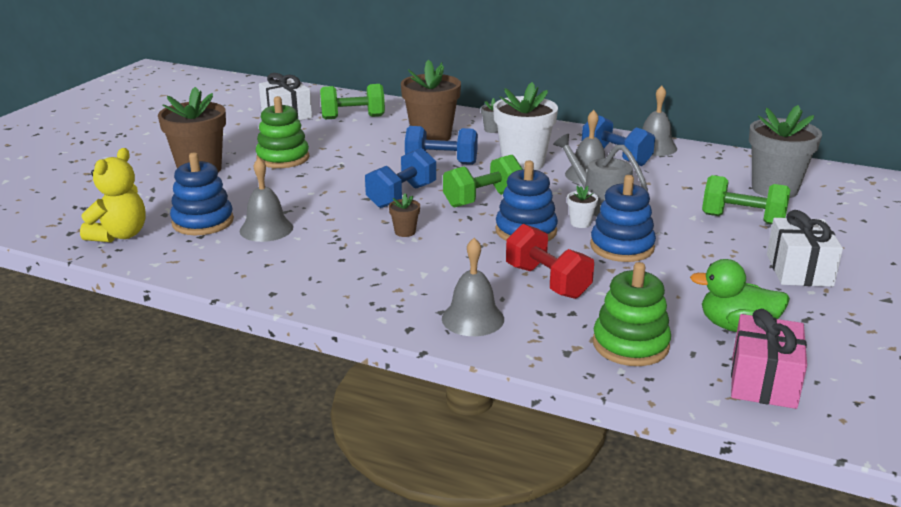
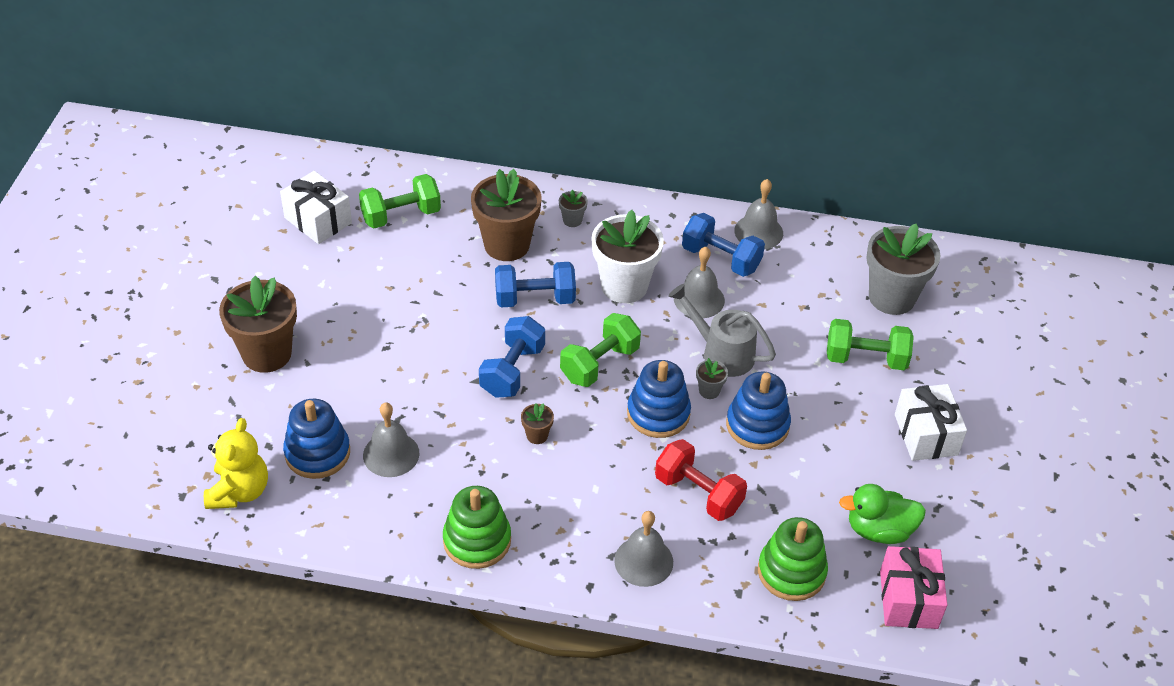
camera: 15 degrees left, 20 degrees up
(283, 158) = (353, 316): green stacking toy -> green stacking toy (477, 540)
(580, 223) = (709, 391): white flower pot -> grey flower pot

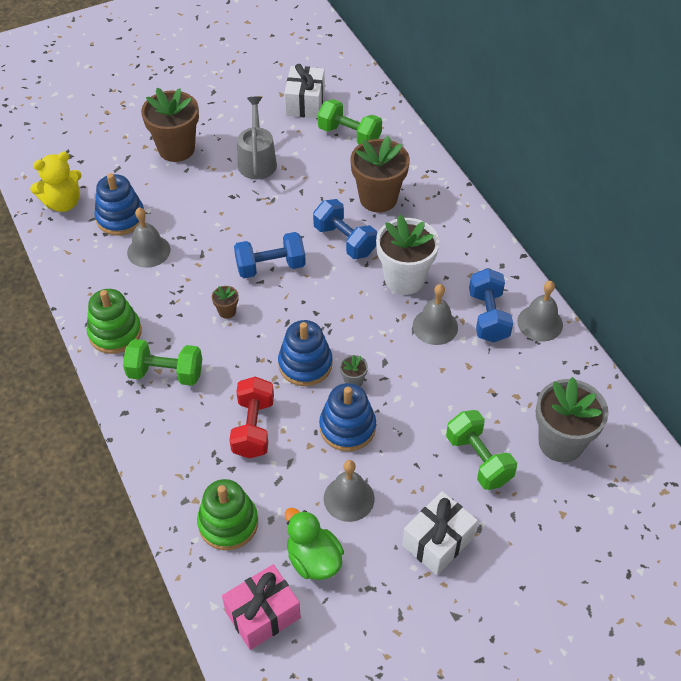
camera: 55 degrees right, 5 degrees up
(572, 220) = (436, 217): grey flower pot -> none
(599, 363) = (320, 307): green dumbbell -> green dumbbell (165, 373)
(643, 561) = (168, 430): grey bell -> grey bell (349, 498)
(721, 353) = (396, 368): grey watering can -> grey watering can (257, 160)

